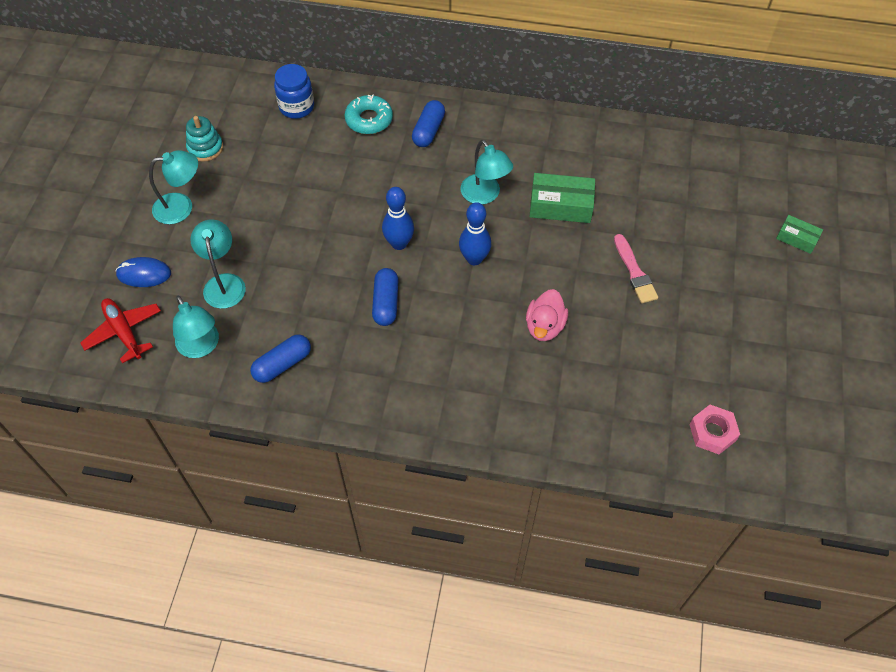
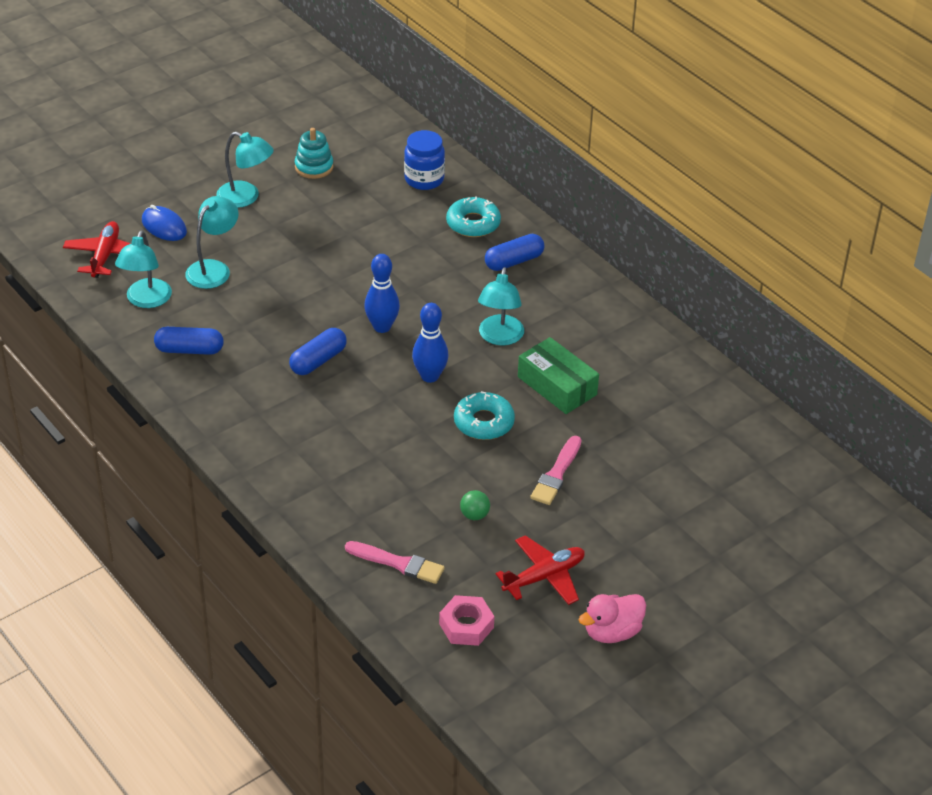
camera: 40 degrees right, 15 degrees down
(544, 326) = (425, 460): pink duck -> pink duck (612, 632)
(548, 268) = (484, 422): none -> turquoise donut
(619, 421) = (398, 563): none -> pink brush
(622, 344) = (474, 515): none -> green ball
(714, 355) = (544, 577): none -> red plane
(797, 238) = (748, 548): green box -> none

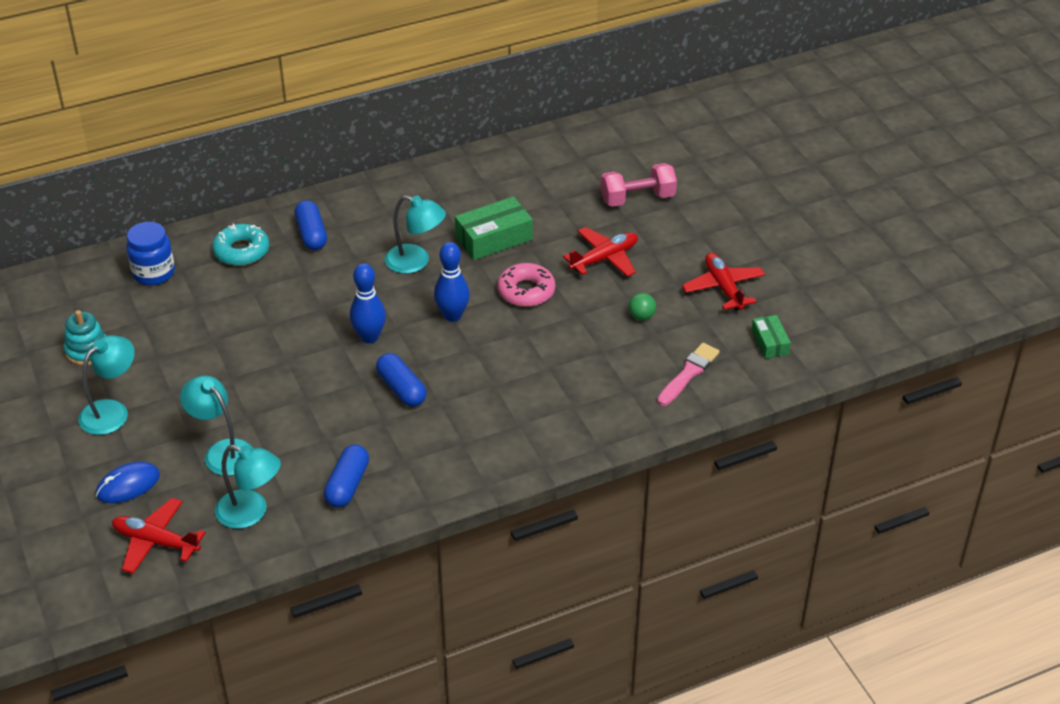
camera: 75 degrees left, 0 degrees up
(466, 626) = (770, 343): pink nut -> green box
(484, 422) = (526, 291): turquoise donut -> pink donut
(556, 474) = (604, 259): pink brush -> red plane
(612, 632) = (791, 261): pink duck -> none
(669, 487) = (637, 198): none -> pink dumbbell

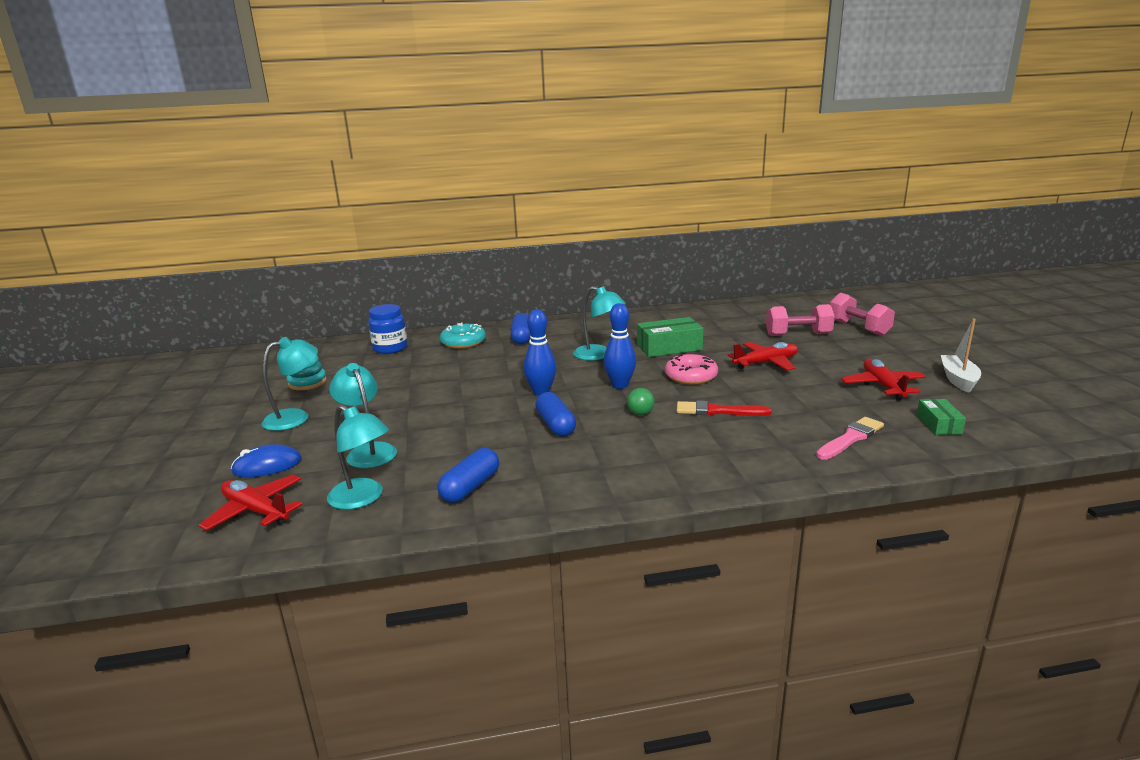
camera: 15 degrees right, 20 degrees down
(561, 347) = (717, 411): none -> red brush
(641, 316) = (800, 398): green ball -> green ball (640, 413)
(705, 178) = (858, 328): none -> pink dumbbell
(798, 268) = (958, 380): none -> white boat

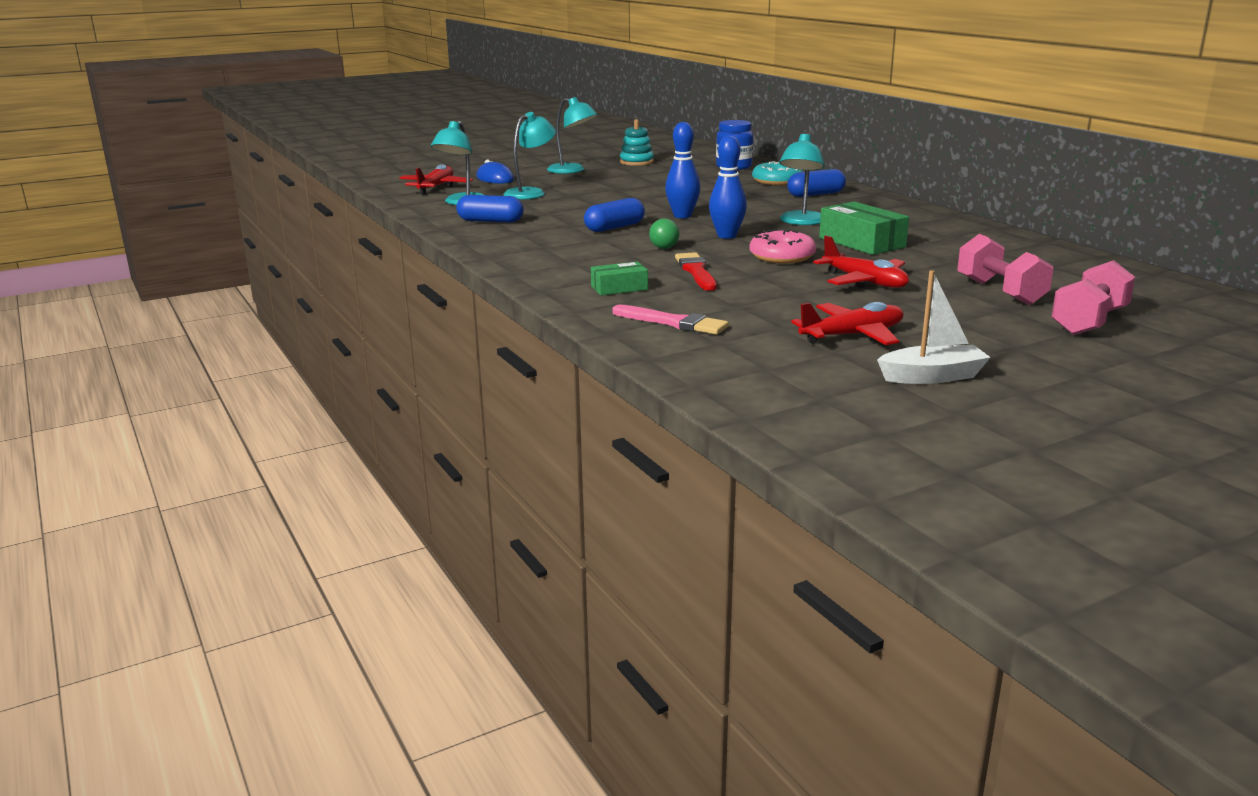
camera: 70 degrees right, 0 degrees up
(939, 424) = (752, 361): green box -> green box (619, 288)

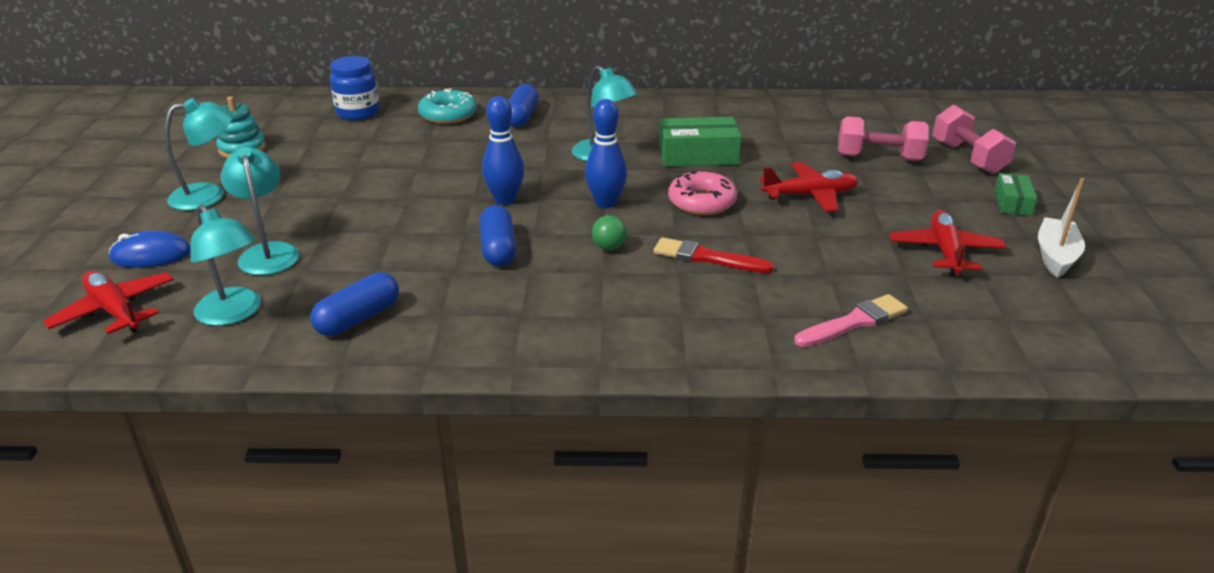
camera: 60 degrees left, 10 degrees up
(619, 288) = (721, 316): green box -> green box (1012, 202)

